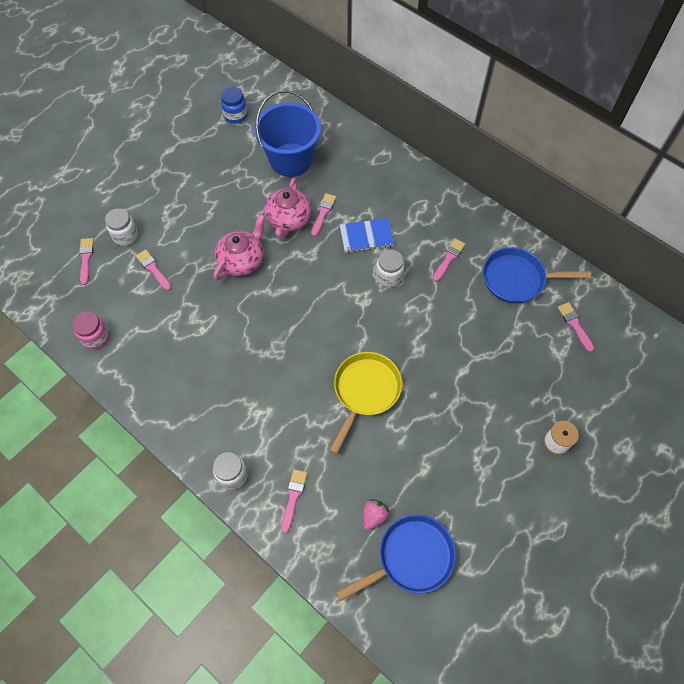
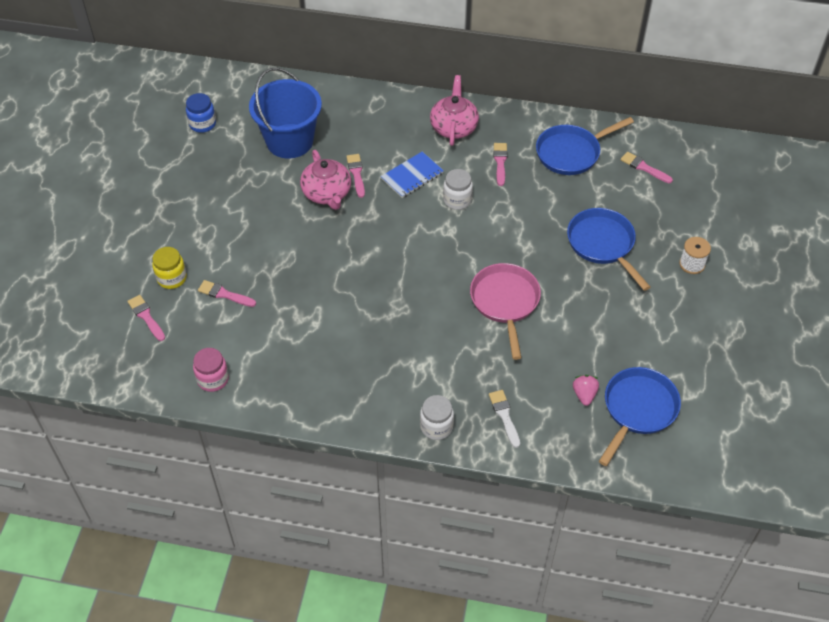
camera: 30 degrees left, 10 degrees down
(125, 235) = (172, 278): white jar -> yellow jar
(242, 260) = (308, 247): pink teapot -> pink teapot (454, 127)
(293, 497) = (504, 416): pink brush -> white brush
(365, 391) = (505, 302): yellow pan -> pink pan
(487, 380) = (603, 244): none -> blue pan

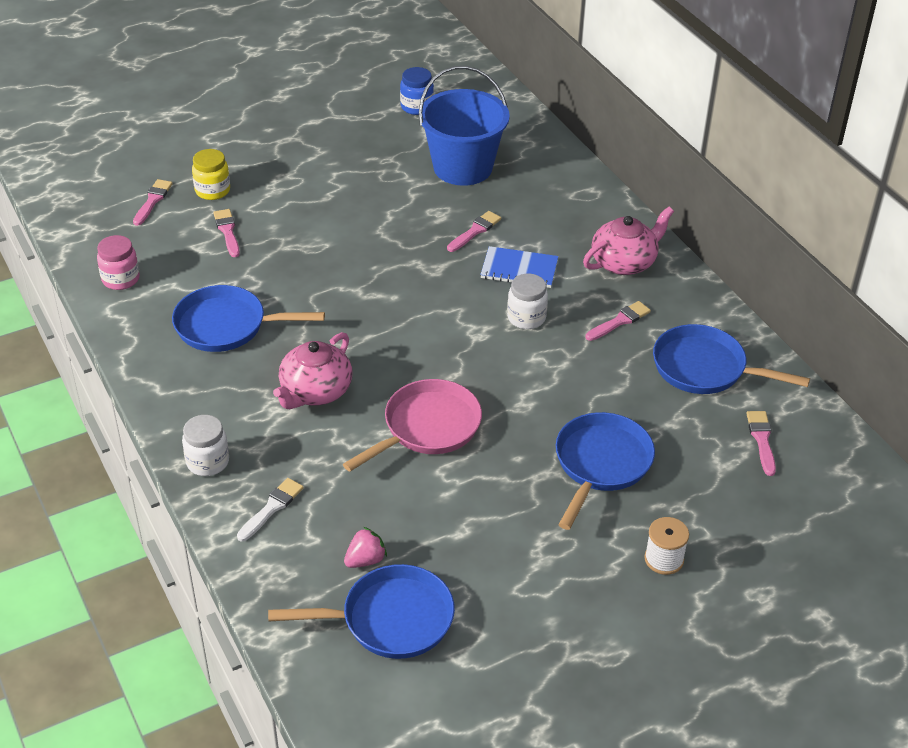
camera: 50 degrees right, 10 degrees down
(319, 347) = (226, 326): none -> blue pan
(327, 193) = (425, 226): pink teapot -> pink teapot (315, 391)

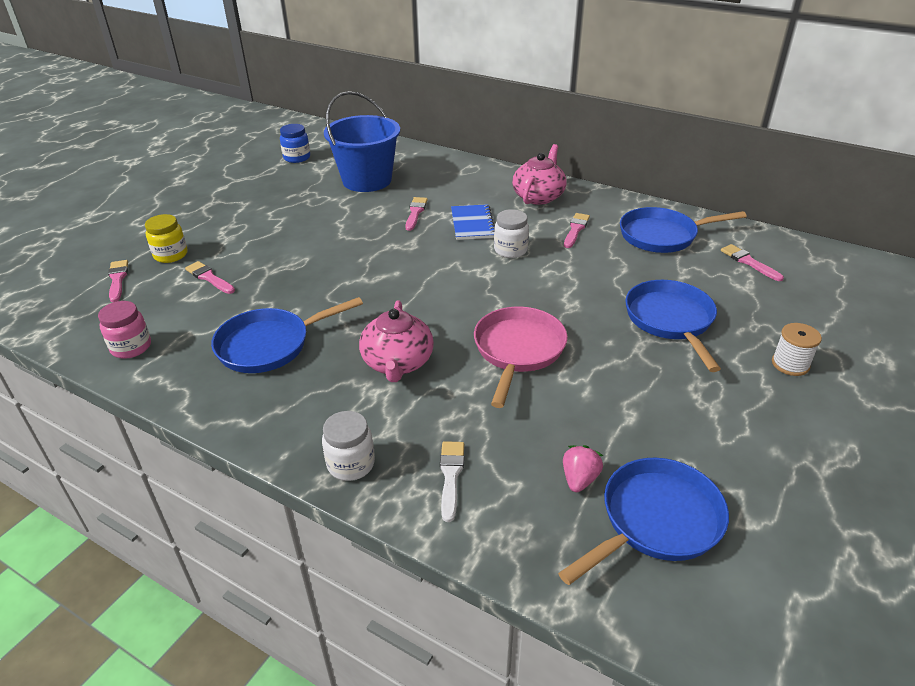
camera: 30 degrees left, 5 degrees down
(519, 269) = (472, 224): blue notebook -> blue notebook turned 75 degrees counterclockwise

